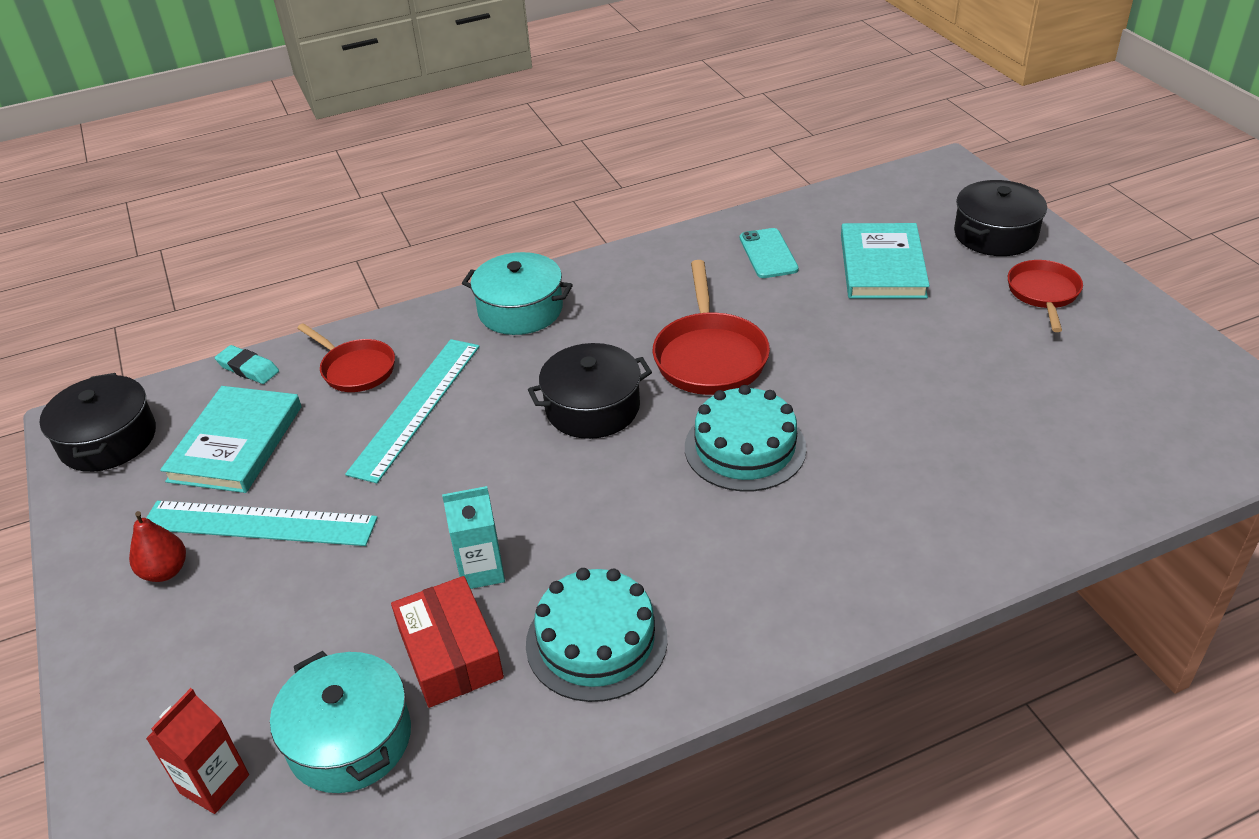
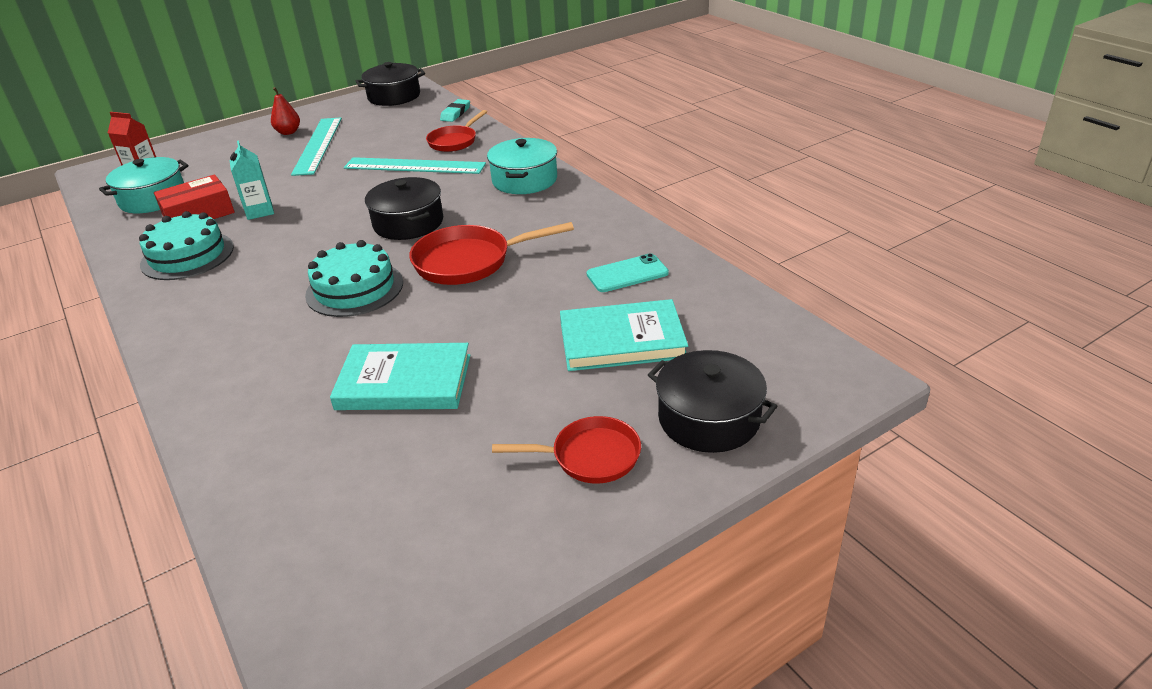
camera: 80 degrees right, 5 degrees down
(236, 443) = (386, 125): turquoise book -> turquoise book (404, 382)

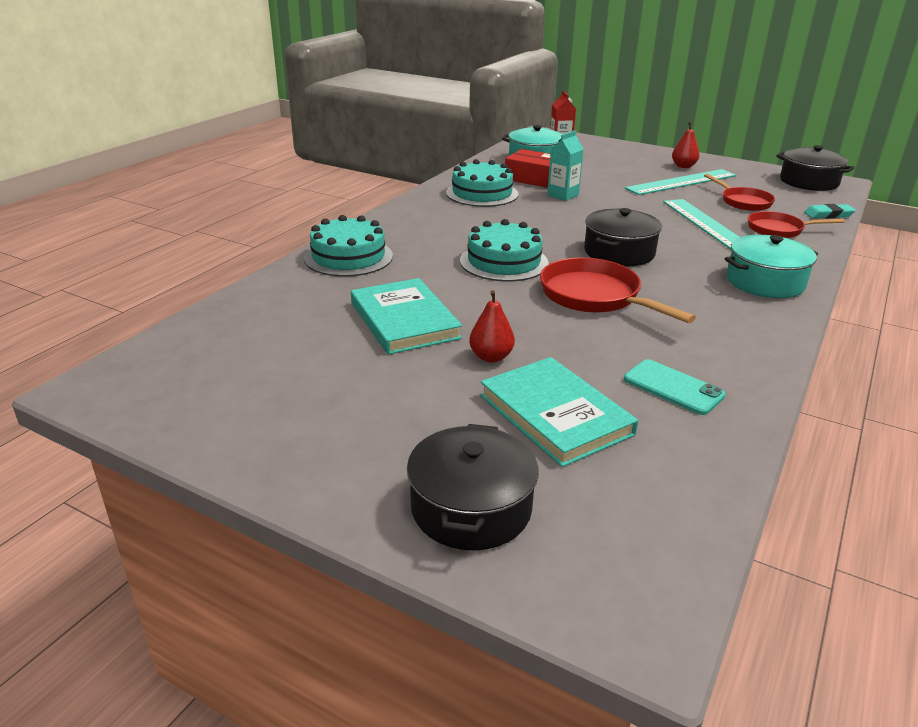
camera: 60 degrees right, 5 degrees down
(224, 388) = (348, 257): none -> turquoise cake
(514, 347) = (491, 357): none -> red pear
(589, 456) = (367, 442): red pan -> red pan (743, 202)

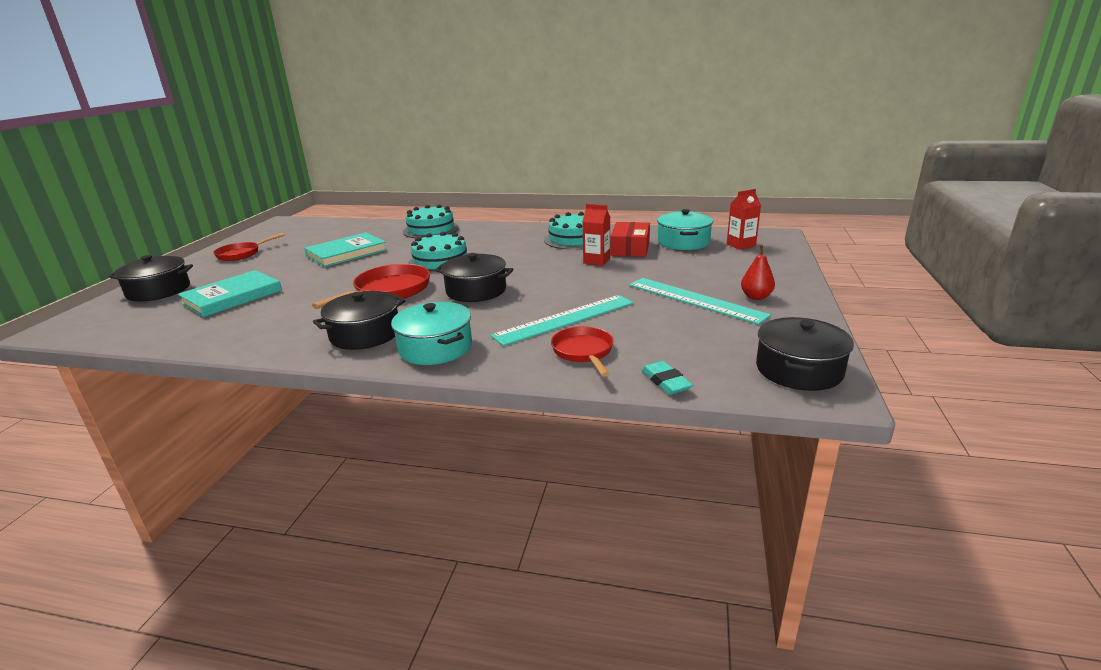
camera: 75 degrees right, 5 degrees down
(491, 357) = (301, 276): red pear -> none
(563, 195) = (596, 261): turquoise carton -> red carton
(673, 387) = (254, 323): turquoise phone -> none
(725, 314) = (365, 334): none -> black pot
(743, 202) = (661, 331): red pan -> red pan (241, 254)

